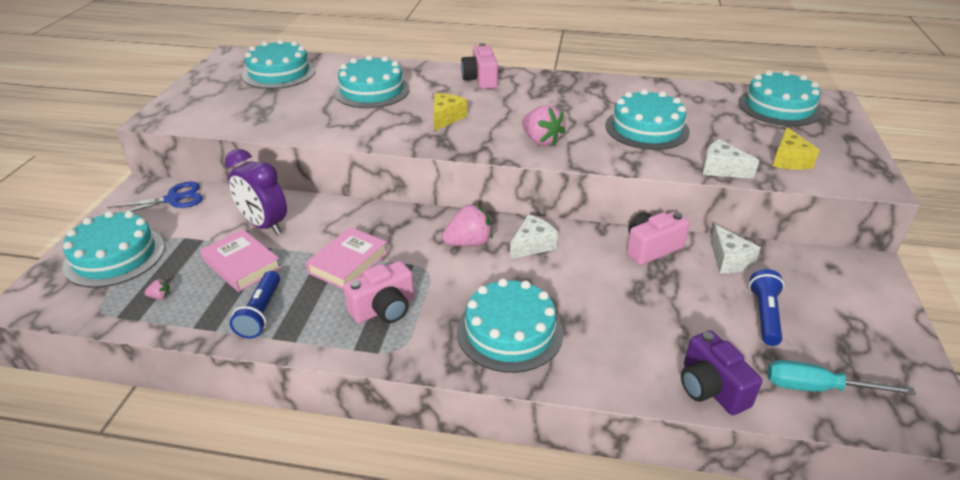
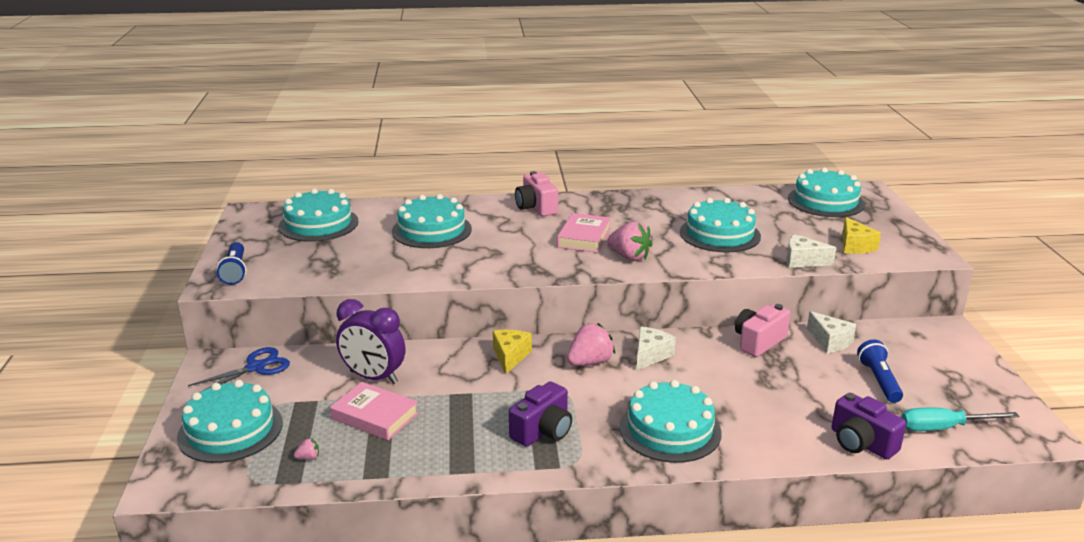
camera: 15 degrees left, 10 degrees down
(261, 313) = (424, 454): blue flashlight -> blue flashlight (235, 271)
(348, 262) = (482, 397): pink book -> pink book (584, 237)
(384, 309) = (543, 431): pink camera -> purple camera
(446, 118) = (525, 247): yellow cheese -> yellow cheese (510, 356)

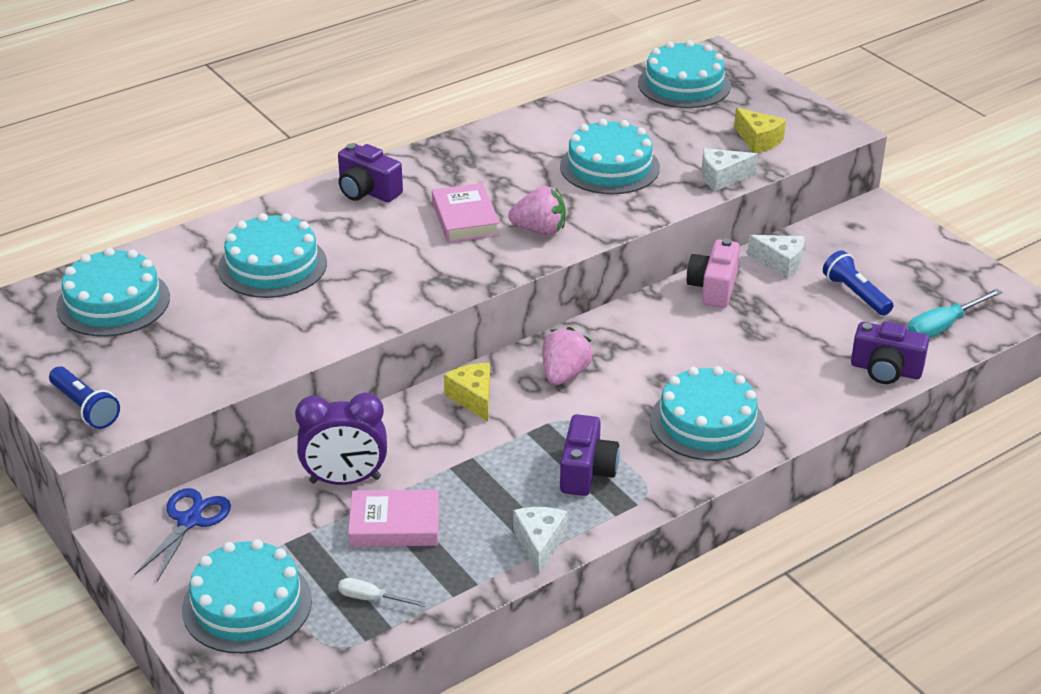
camera: 30 degrees left, 10 degrees up
(308, 458) = (371, 599): pink strawberry -> white screwdriver
(536, 207) = (367, 191): pink camera -> purple camera
(650, 355) = (619, 343): white cheese -> white cheese (539, 544)

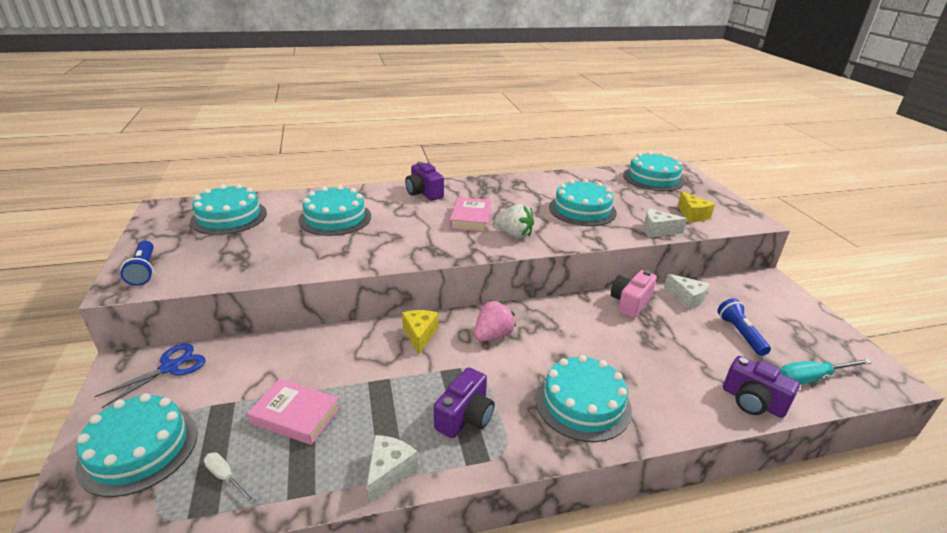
camera: 20 degrees right, 5 degrees down
(345, 480) = (291, 369): purple clock -> none
(540, 230) = (514, 235): pink strawberry -> white strawberry

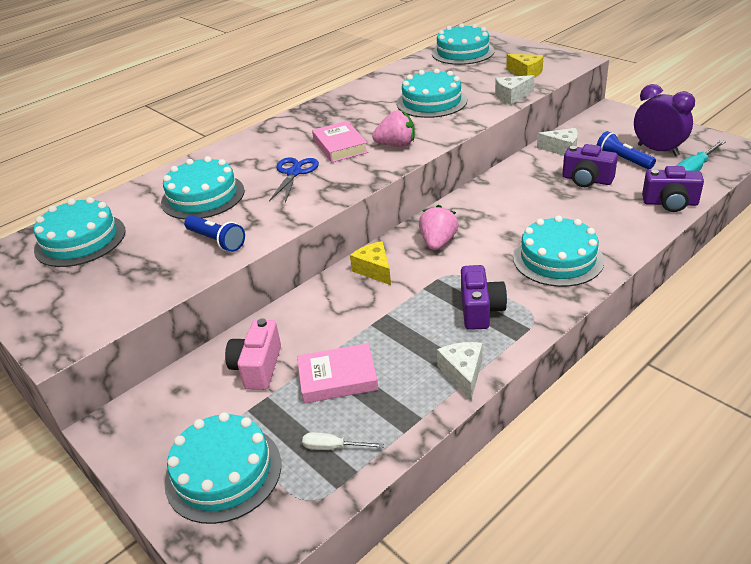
camera: 25 degrees left, 5 degrees up
(144, 270) = (59, 323): blue flashlight -> blue flashlight (216, 241)
(170, 367) = (163, 404): blue scissors -> blue scissors (294, 173)
(424, 193) = (265, 140): purple camera -> purple camera (587, 180)
(514, 235) = (396, 145): white strawberry -> pink strawberry
(630, 303) = (522, 171): pink camera -> pink camera (257, 367)
(787, 340) = (658, 150): none -> purple clock

